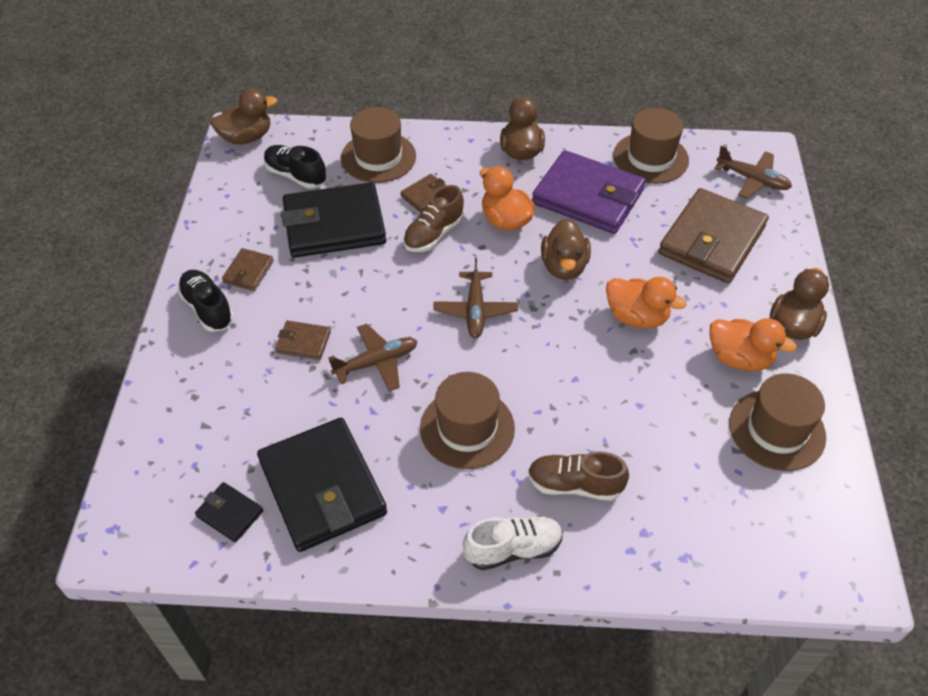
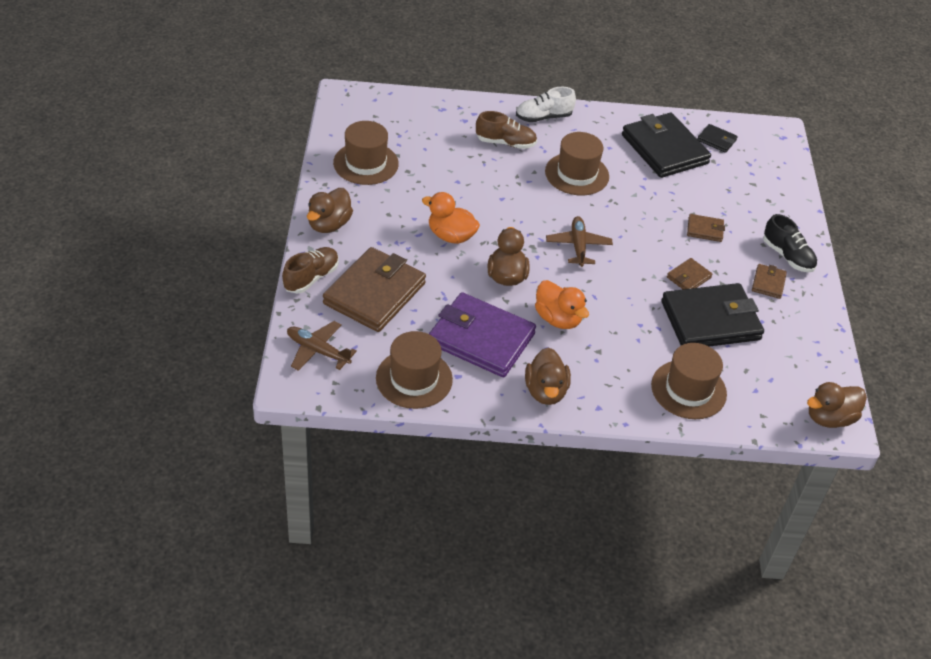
camera: 175 degrees right, 5 degrees down
(296, 175) = (762, 371): black shoe -> none
(377, 362) = (647, 214): brown plane -> none
(426, 195) = (633, 346): brown wallet -> brown wallet (688, 277)
(434, 234) = (620, 309): brown shoe -> brown shoe (311, 278)
(739, 358) = (378, 205): orange duck -> none

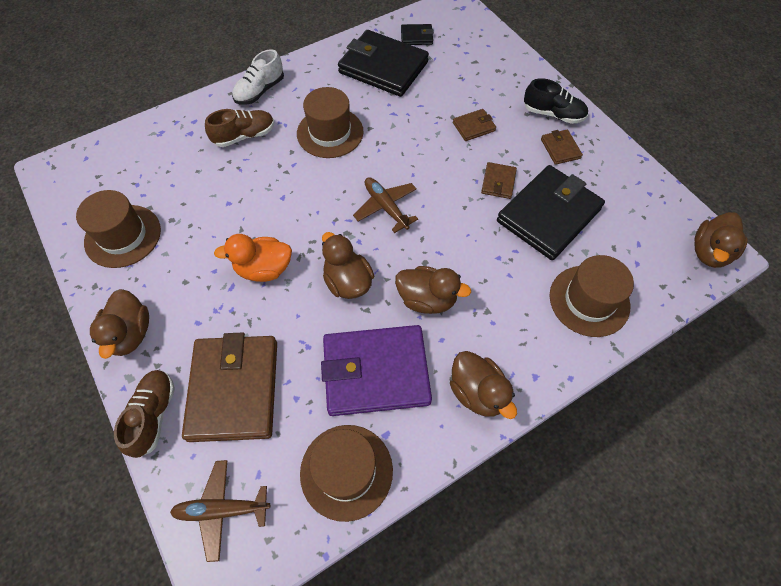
camera: 30 degrees left, 15 degrees up
(558, 319) = (427, 299): orange duck -> brown duck

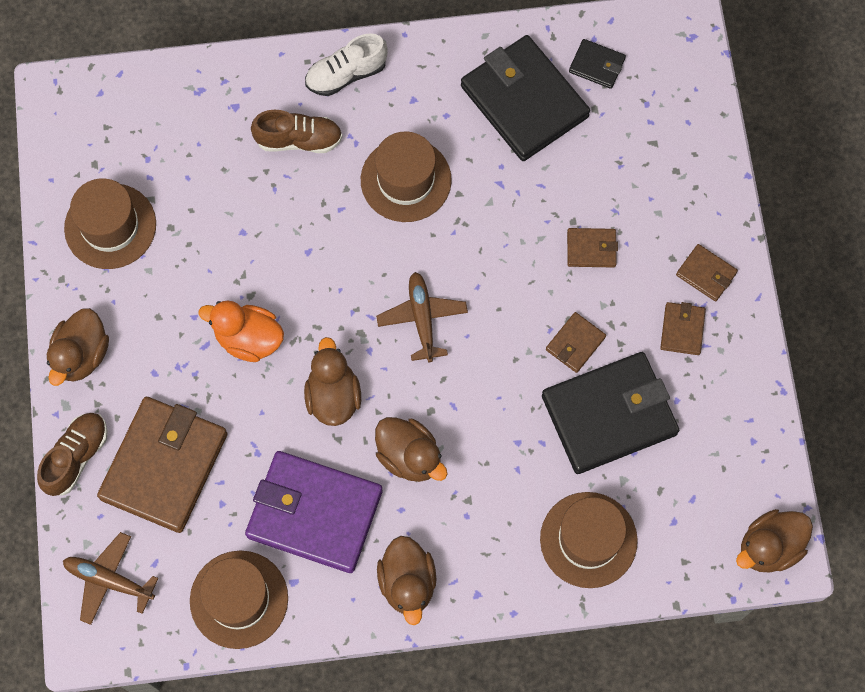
camera: 25 degrees right, 10 degrees up
(553, 114) = (706, 274): black shoe -> brown wallet

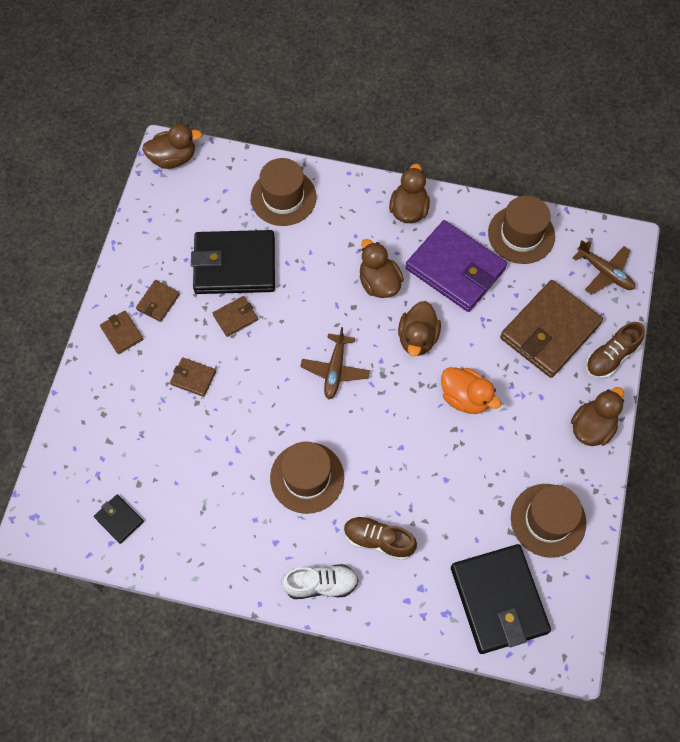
camera: 160 degrees left, 5 degrees down
(524, 101) = (189, 509): black wallet -> black wallet (499, 600)

